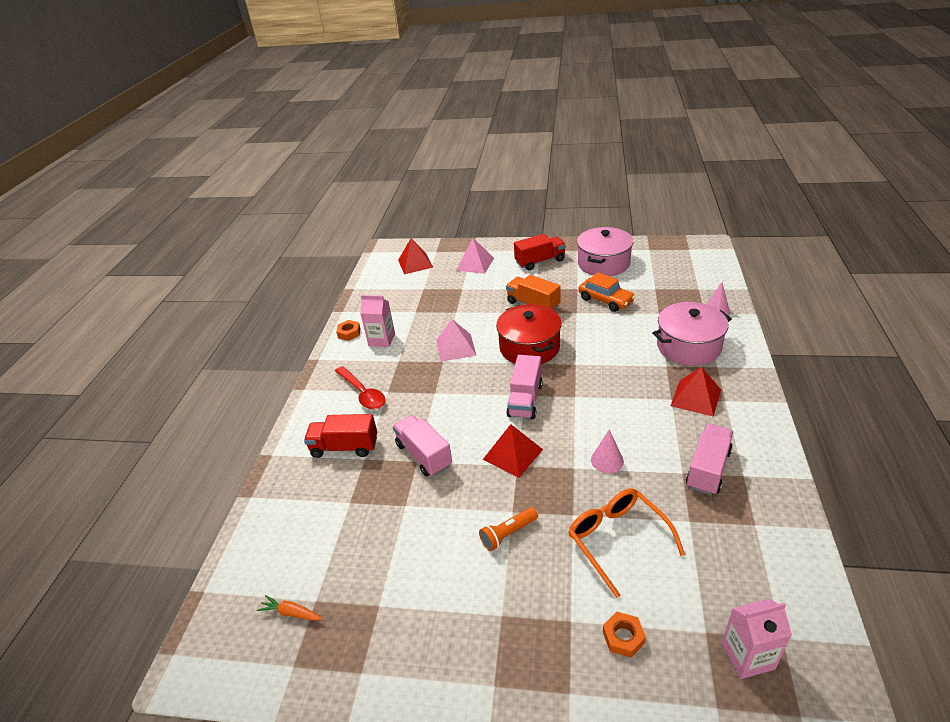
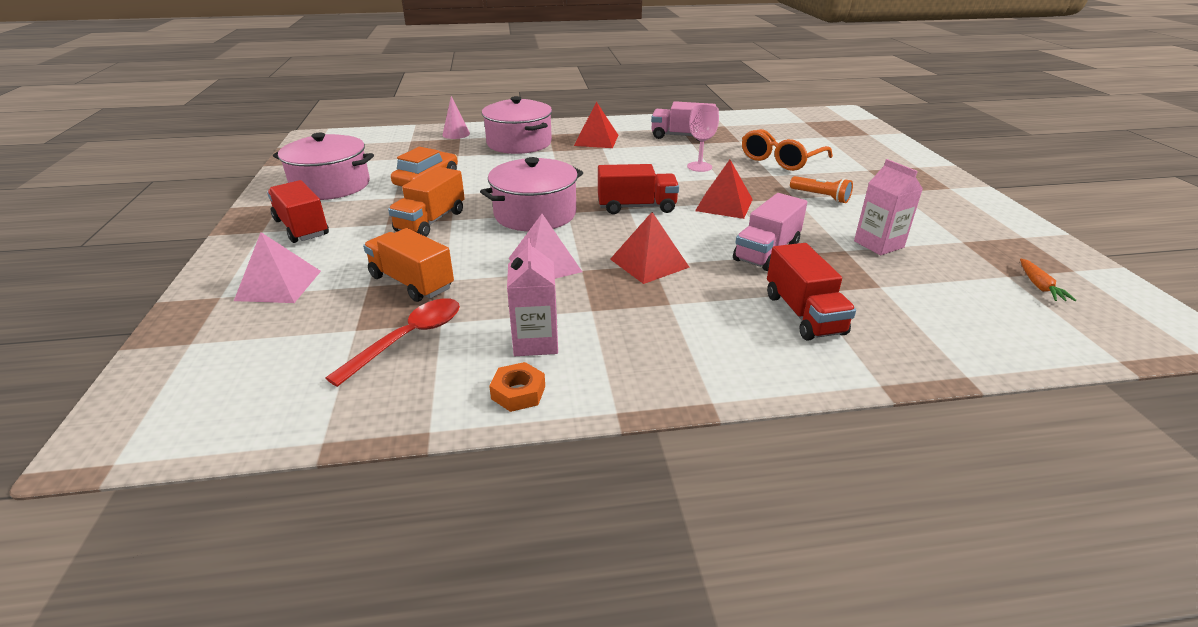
camera: 110 degrees left, 5 degrees down
(363, 393) = (686, 326): red spoon -> red spoon (408, 339)
(415, 263) = (235, 362): red pyramid -> red pyramid (649, 263)
(458, 301) = (412, 282): none -> orange truck
(525, 400) = (636, 207): pink truck -> red truck
(529, 347) = (535, 214): red pot -> pink pot
(607, 460) = (699, 167): pink cone -> pink goblet
(623, 637) = (858, 155): orange nut -> none
(747, 656) = (827, 128): pink carton -> pink carton (878, 244)

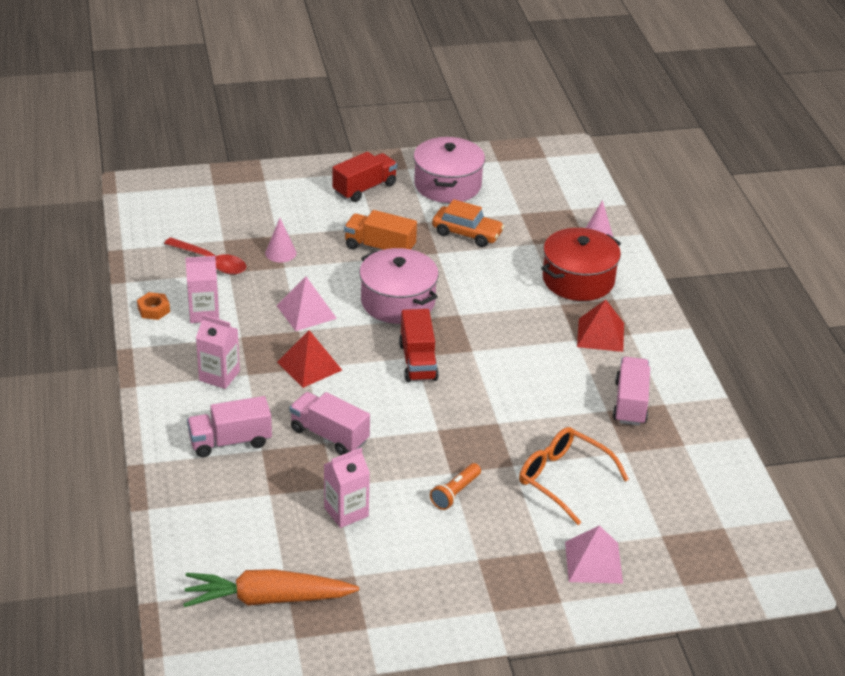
camera: 85 degrees right, 5 degrees up
(279, 285) = (278, 199): pink pyramid -> pink pyramid (593, 562)
(412, 282) = (280, 253): orange truck -> pink cone
(519, 143) = (578, 280): pink pot -> red pot
(676, 325) = (219, 376): none -> pink carton
(699, 167) = (529, 410): pink goblet -> none
(724, 205) = (428, 419): red pyramid -> none
(803, 314) = (230, 441): red truck -> pink truck
(1039, 286) = (267, 599): orange carrot -> orange carrot, size x2.37

